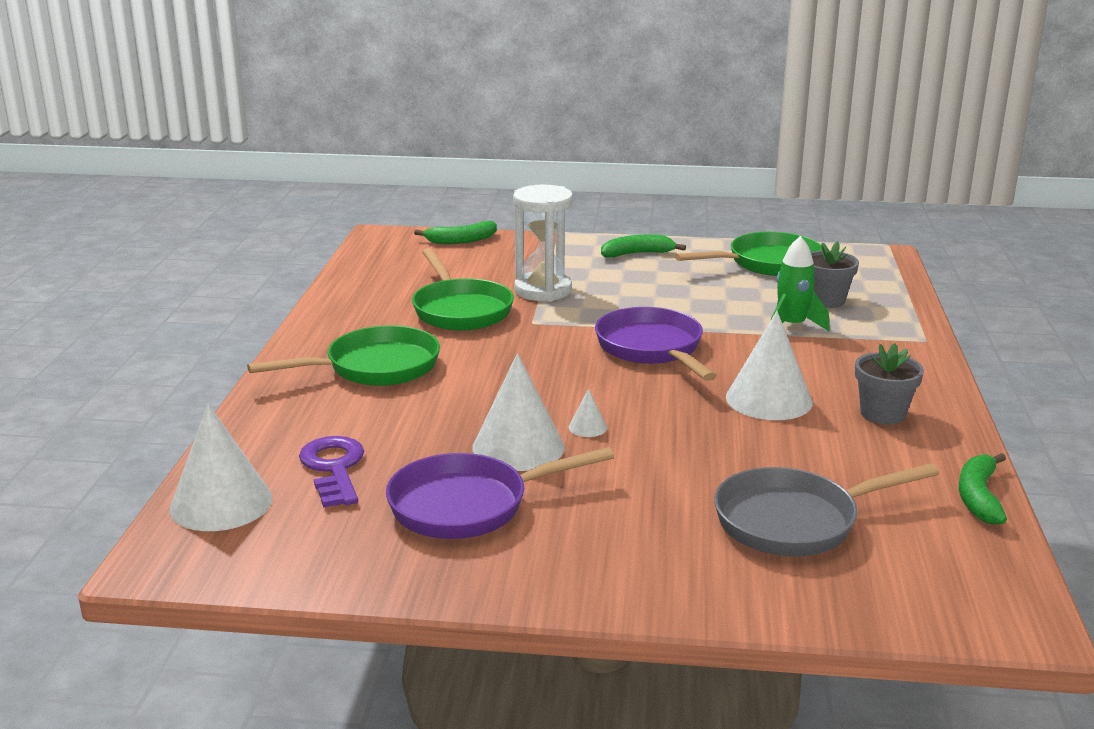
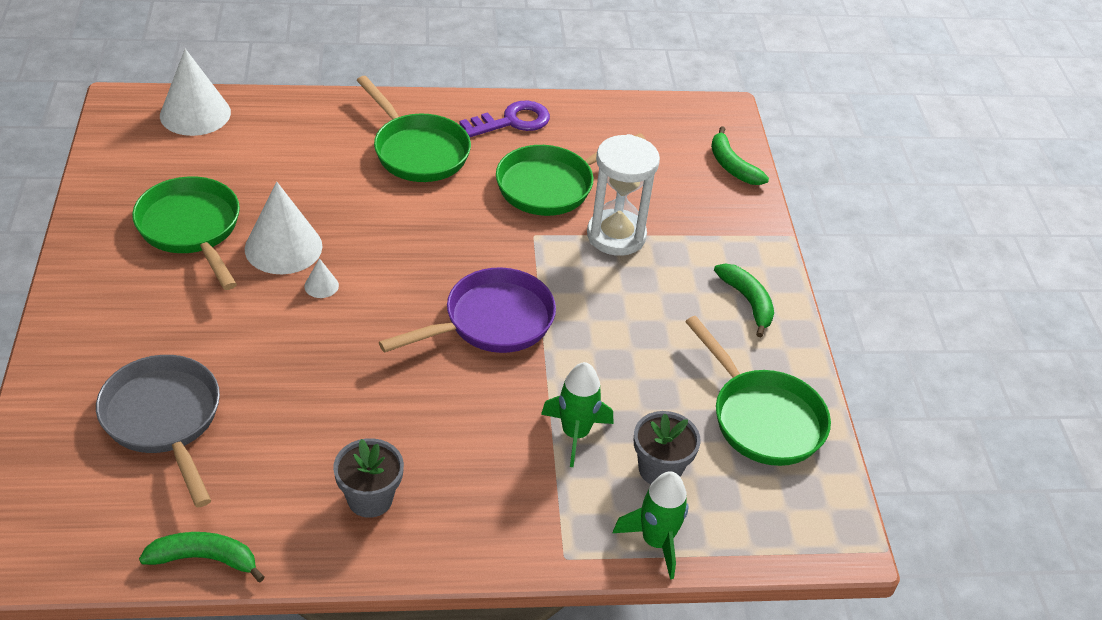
camera: 75 degrees right, 20 degrees up
(334, 468) = (245, 156): purple key -> purple key (512, 121)
(468, 505) = (192, 229): purple pan -> green pan
(769, 399) = (391, 409): white cone -> none
(900, 309) = (656, 541): none -> green rocket

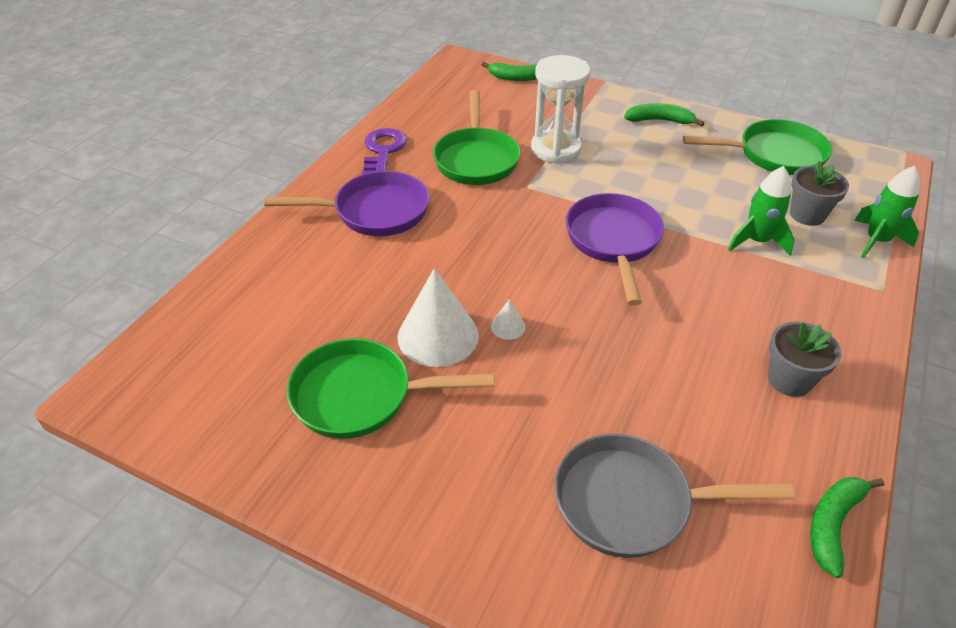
camera: 55 degrees left, 0 degrees up
(195, 114) = (181, 339): white cone -> none
(417, 151) = (374, 212): green pan -> purple pan

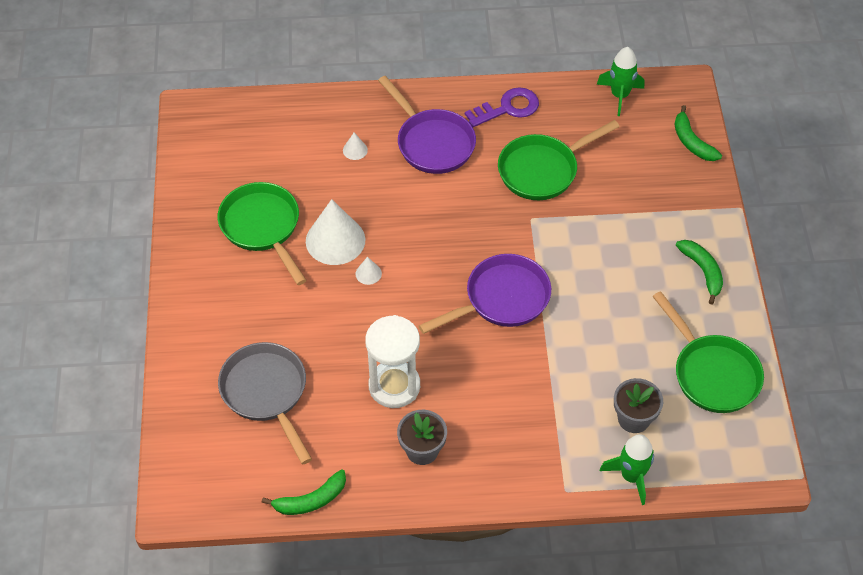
camera: 60 degrees right, 10 degrees up
(326, 269) = (355, 150): none -> white cone
(555, 149) = (596, 215): white hourglass -> white hourglass (394, 386)
(757, 241) = (569, 392): green rocket -> green rocket (619, 95)
(833, 524) = (311, 500): green banana -> green banana turned 150 degrees clockwise

